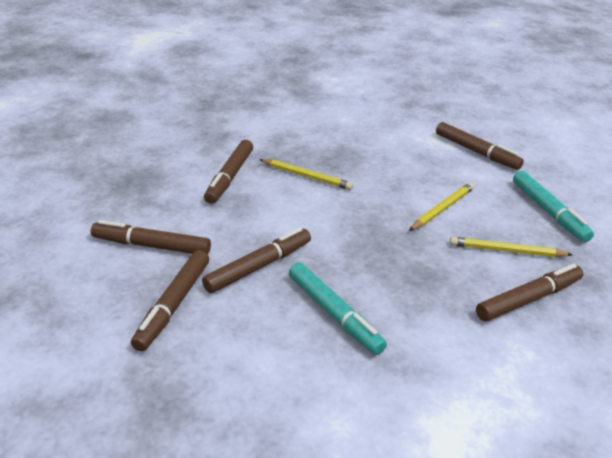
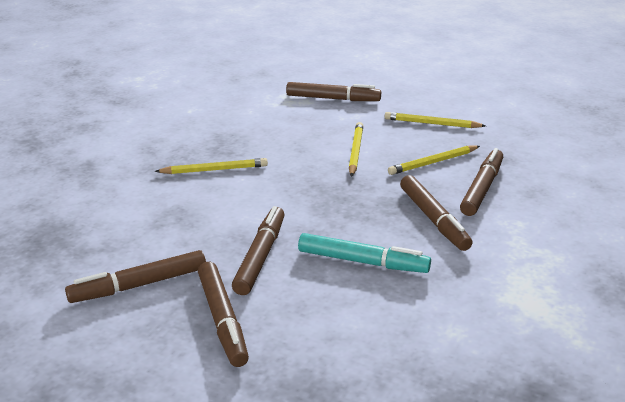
camera: 35 degrees left, 5 degrees down
(230, 177) = (142, 198): brown marker -> brown marker (434, 219)
(548, 212) = (431, 123): turquoise marker -> yellow pencil

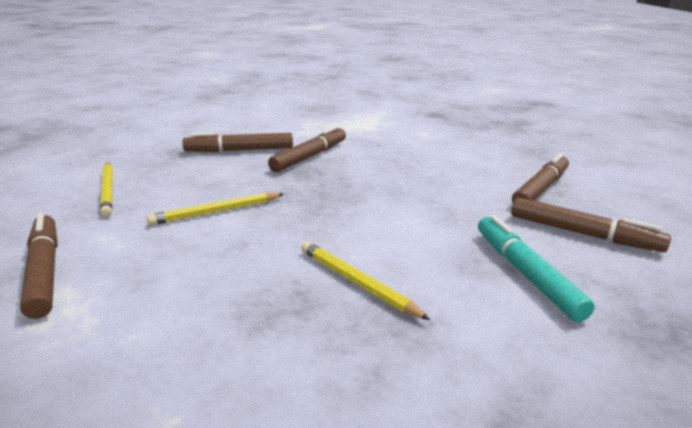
camera: 125 degrees left, 5 degrees down
(260, 256) = (458, 199): brown marker -> none
(362, 261) = (400, 165): turquoise marker -> turquoise marker (525, 273)
(432, 162) = (208, 174): yellow pencil -> none

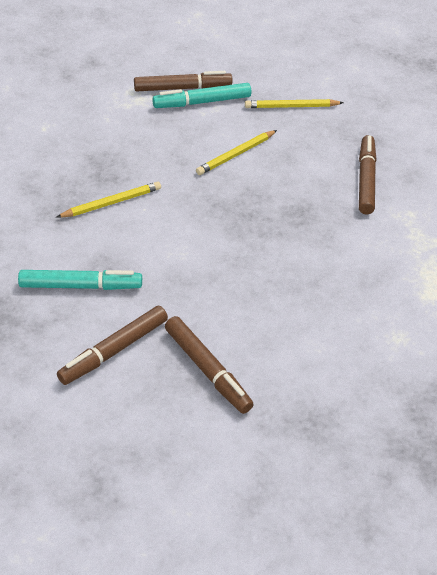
camera: 105 degrees right, 20 degrees up
(90, 249) = (202, 102): none -> turquoise marker
(216, 212) = (235, 154): yellow pencil -> yellow pencil turned 120 degrees counterclockwise
(309, 156) = (338, 223): brown marker -> none

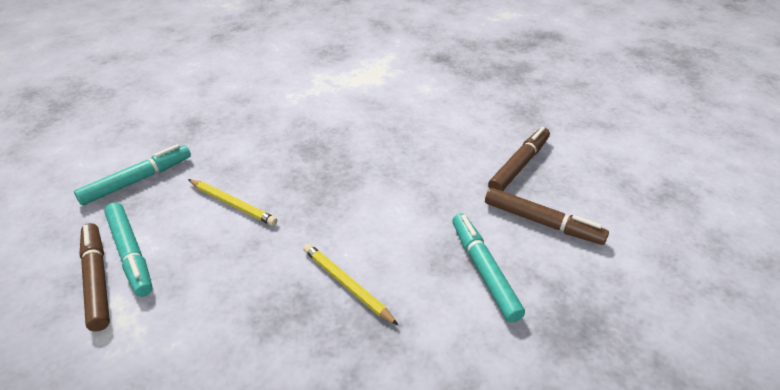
camera: 105 degrees left, 5 degrees down
(291, 106) = (137, 180): yellow pencil -> turquoise marker
(365, 180) = (252, 120): brown marker -> none

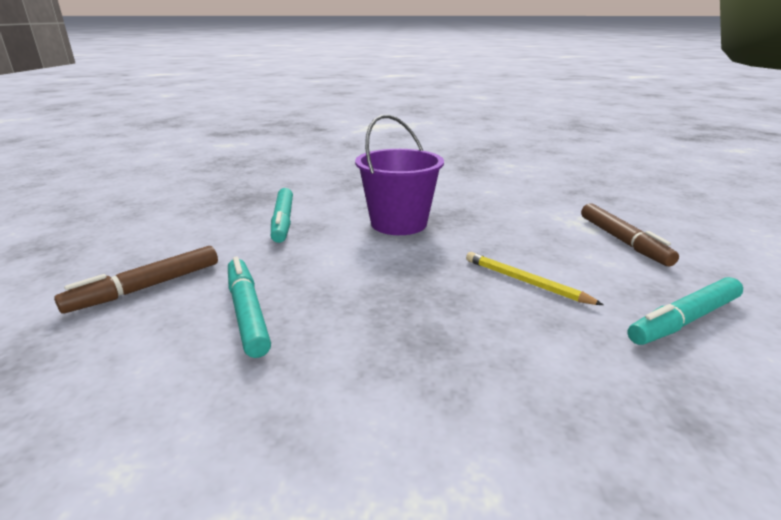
camera: 170 degrees left, 15 degrees down
(131, 253) = (609, 254): turquoise marker -> turquoise marker (247, 312)
(347, 284) = (399, 223): yellow pencil -> purple bucket
(542, 222) = (196, 241): brown marker -> none

